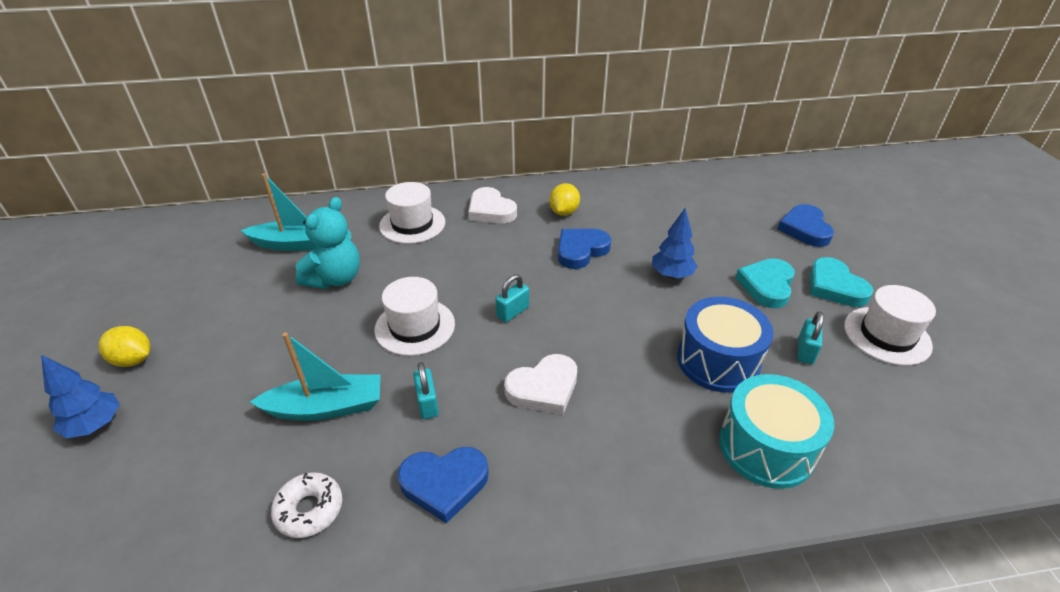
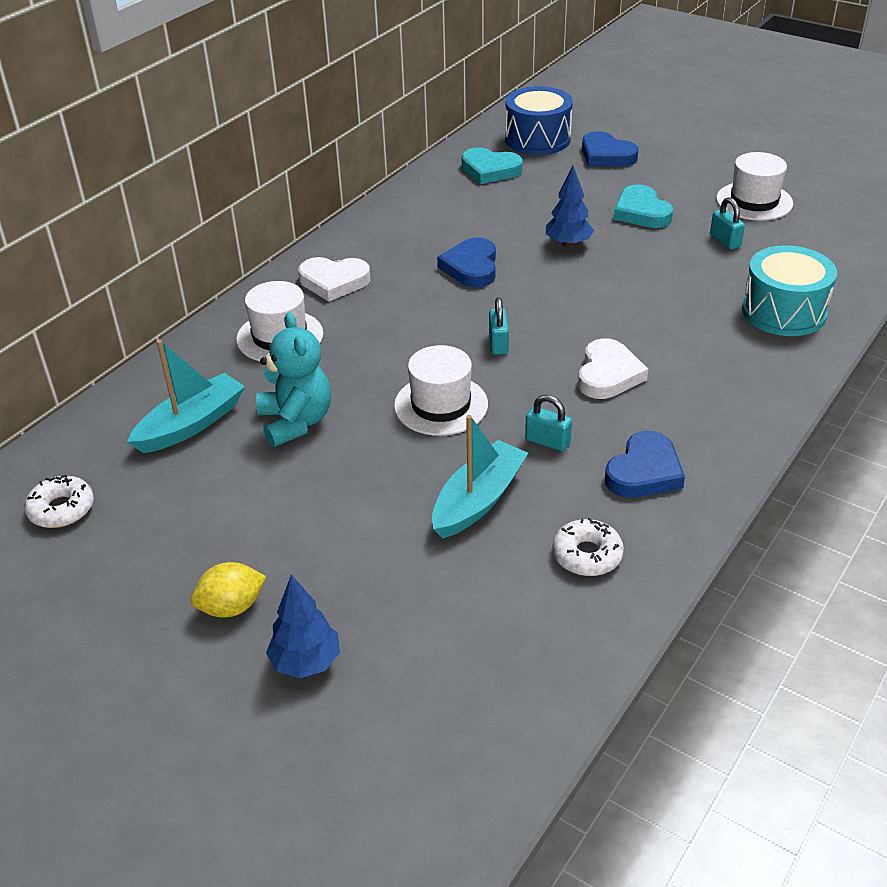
camera: 45 degrees left, 0 degrees up
(182, 247) = (61, 509): none -> white donut
(564, 212) = (403, 246): yellow lemon -> none
(718, 361) = (686, 281): blue drum -> blue drum (537, 139)
(835, 287) = (683, 187): turquoise heart -> turquoise heart (490, 170)

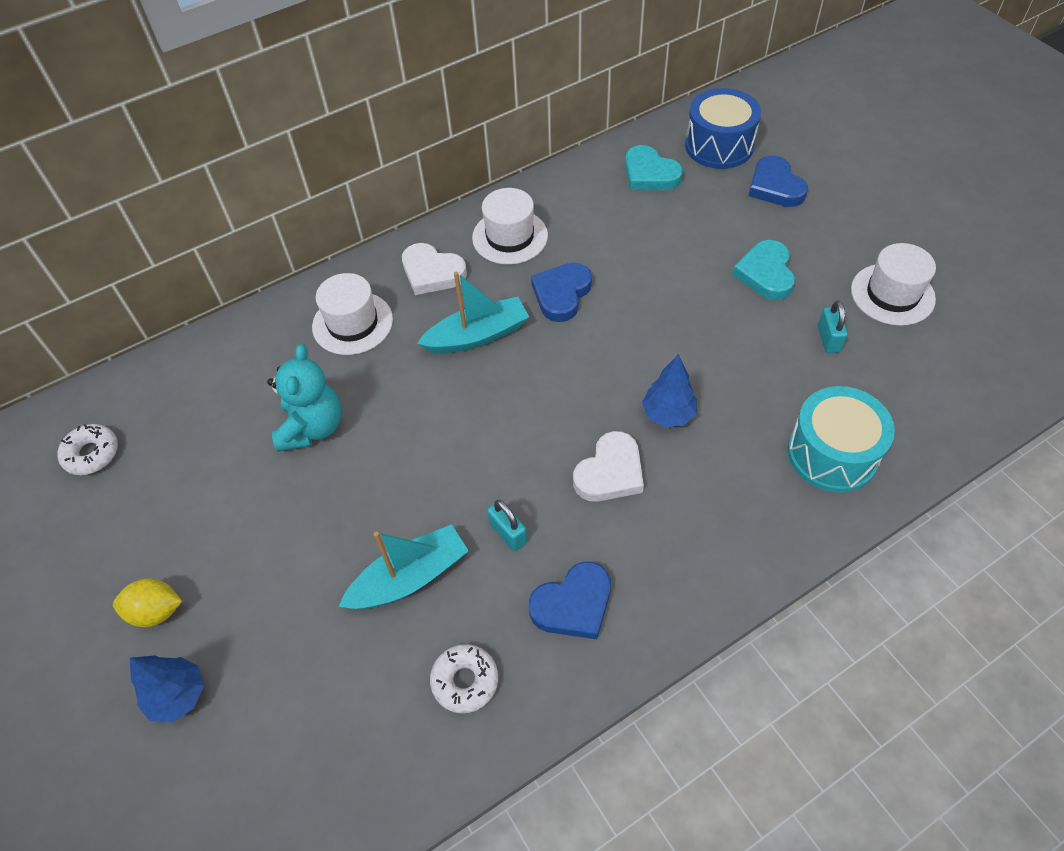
camera: 25 degrees right, 15 degrees up
(191, 424) = (231, 399): turquoise boat -> turquoise boat (477, 336)
(441, 405) = (441, 453): white hat -> white hat (510, 237)
(498, 344) = (532, 397): turquoise padlock -> none
(568, 244) = (669, 293): blue tree -> blue tree (668, 414)

